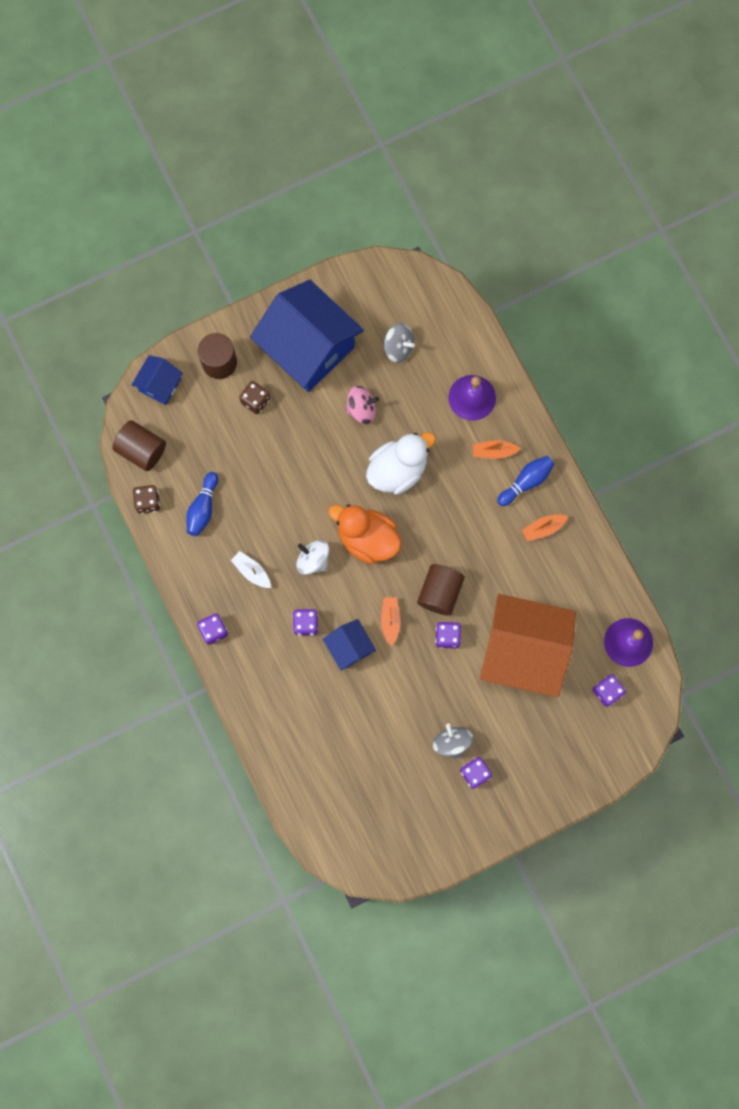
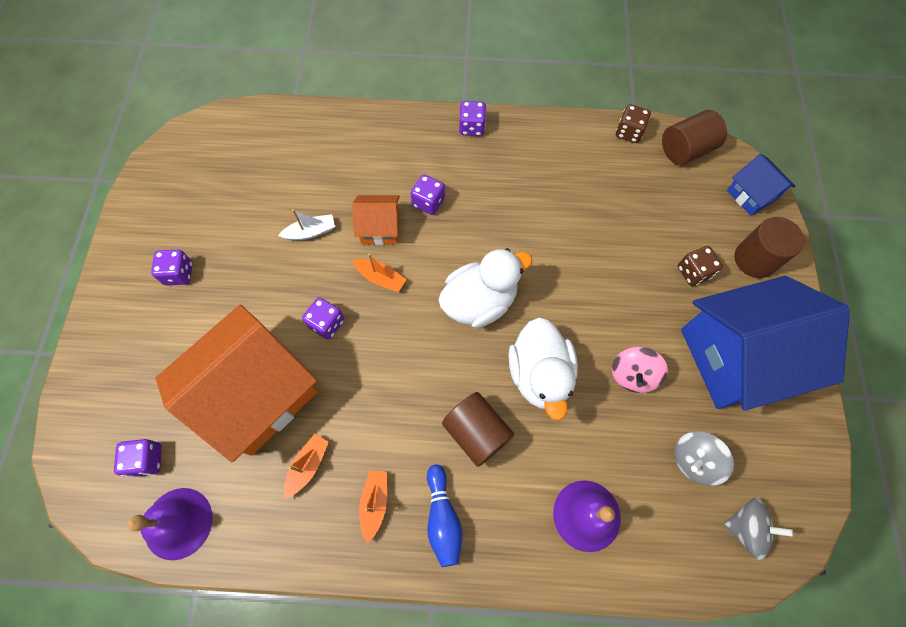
camera: 120 degrees right, 10 degrees down
(203, 508) = (597, 172): blue bowling pin -> none
(252, 571) = (509, 182): white boat -> white boat (311, 232)
(313, 560) = (488, 240): white spinning top -> none
(349, 647) = (380, 228): blue house -> orange house
(367, 539) = (479, 302): orange duck -> white duck
(440, 592) = (377, 342): brown cylinder -> brown cylinder (477, 432)
(452, 742) = (223, 269): grey spinning top -> grey spinning top (745, 528)
(493, 451) = (503, 500): orange boat -> orange boat (308, 466)

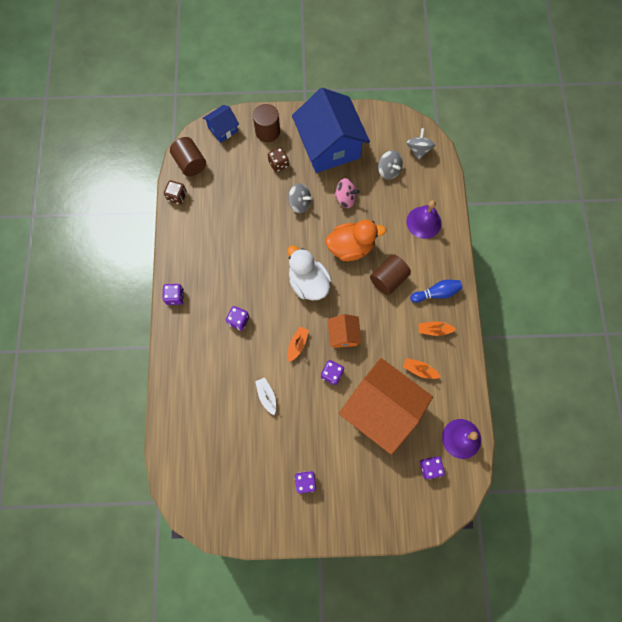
camera: 95 degrees left, 5 degrees up
(380, 228) = (260, 350): orange house -> orange house (343, 335)
(539, 374) = (351, 247): white duck -> orange duck
(621, 299) = (299, 203): none -> grey spinning top

